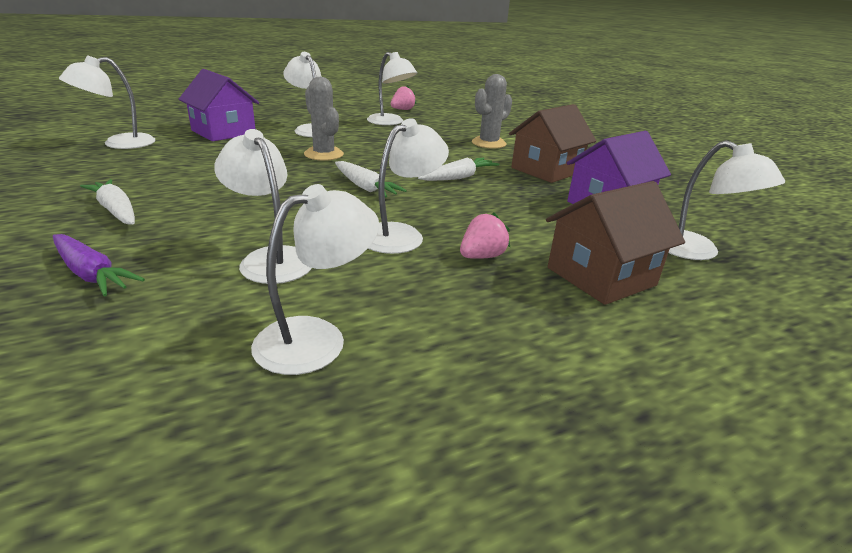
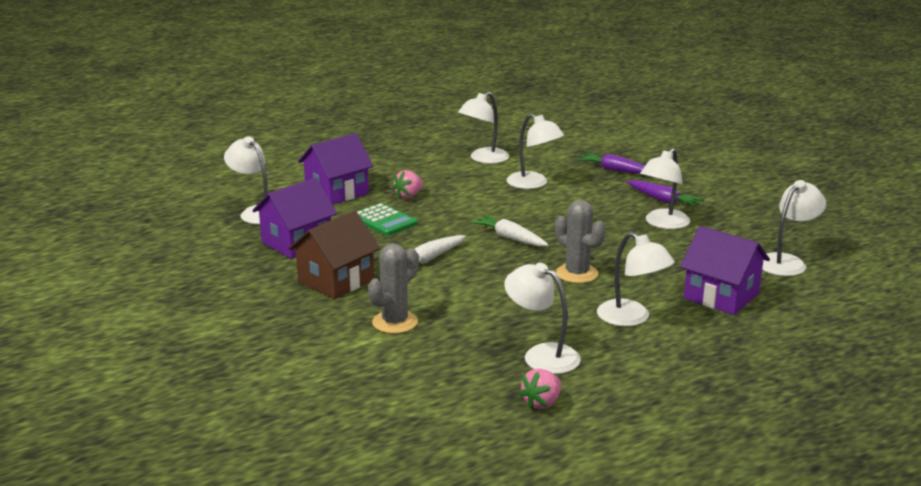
camera: 175 degrees right, 5 degrees down
(116, 210) = (663, 200): white carrot -> purple carrot
(401, 234) = (463, 204): white lamp -> white lamp (663, 224)
(513, 221) = (384, 221): none -> green calculator
(601, 276) = (337, 192): brown house -> purple house

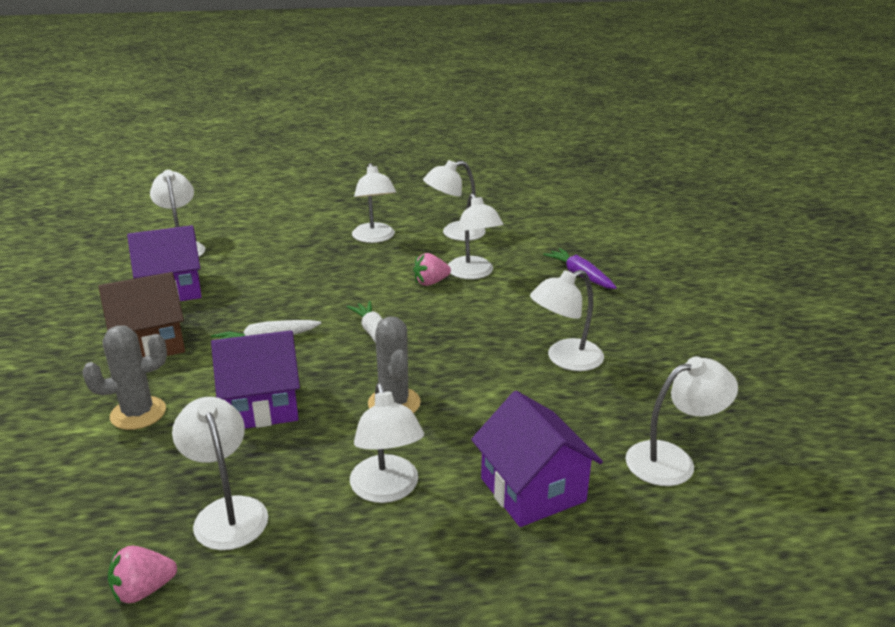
camera: 25 degrees right, 5 degrees up
(337, 192) = (275, 241): purple house -> purple house (262, 405)
(384, 221) = (278, 283): green calculator -> none
(409, 196) = (334, 260): pink strawberry -> pink strawberry (430, 282)
(421, 174) = (375, 238): none -> white lamp
(663, 200) = (597, 327): purple carrot -> none

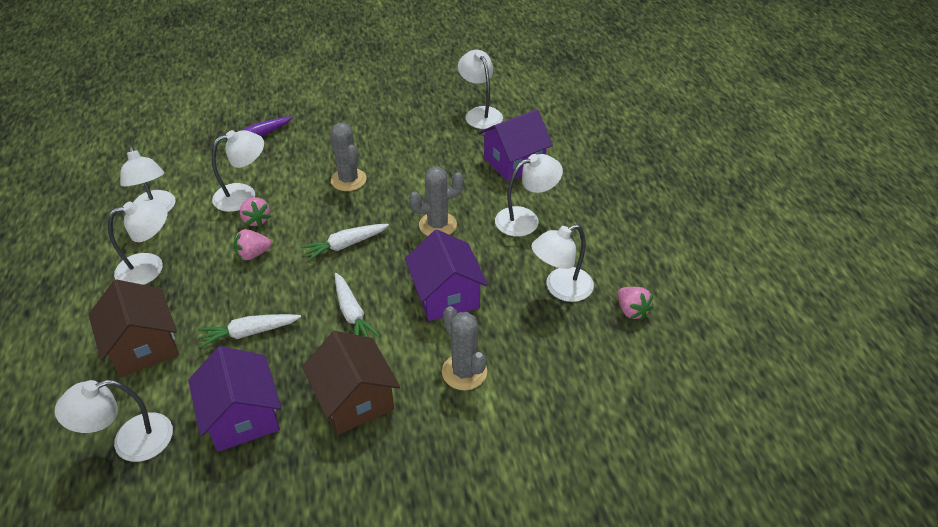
camera: 95 degrees left, 15 degrees up
(269, 287) = (249, 333): none -> white carrot
(278, 244) = (144, 346): none -> brown house
(377, 283) = (253, 254): none -> pink strawberry
(496, 336) = (348, 180): none -> grey cactus
(565, 359) = (380, 148): white lamp -> none

